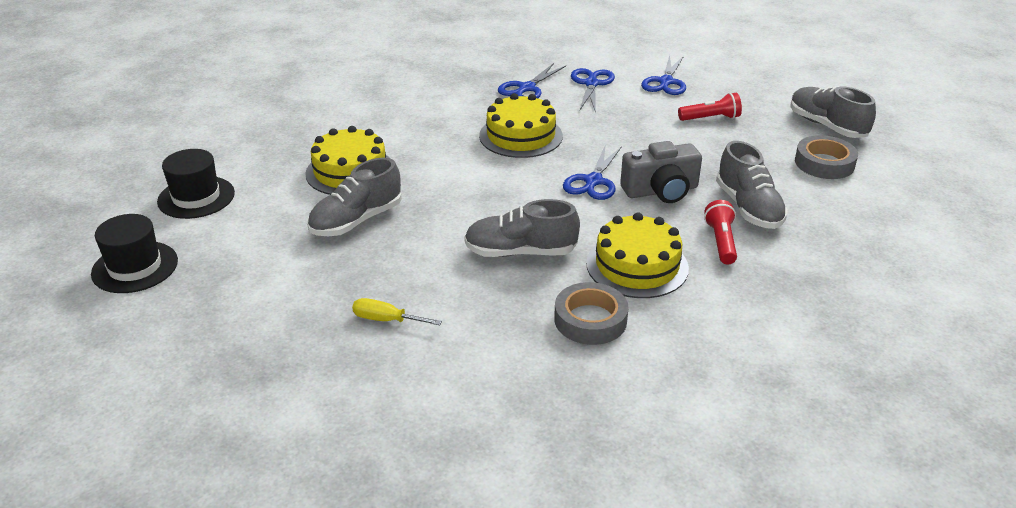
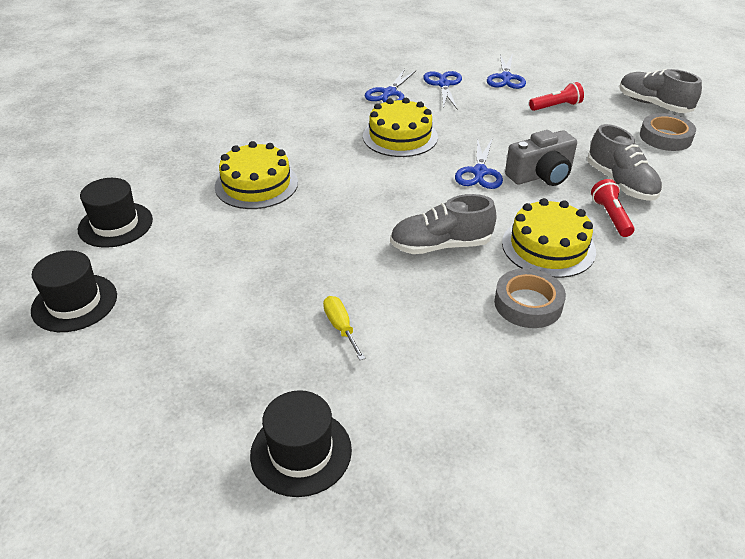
camera: 10 degrees left, 5 degrees up
(306, 428) = (301, 452): none -> black hat
(356, 221) = (279, 232): grey shoe -> none
(386, 320) = (341, 327): yellow screwdriver -> yellow screwdriver turned 60 degrees clockwise

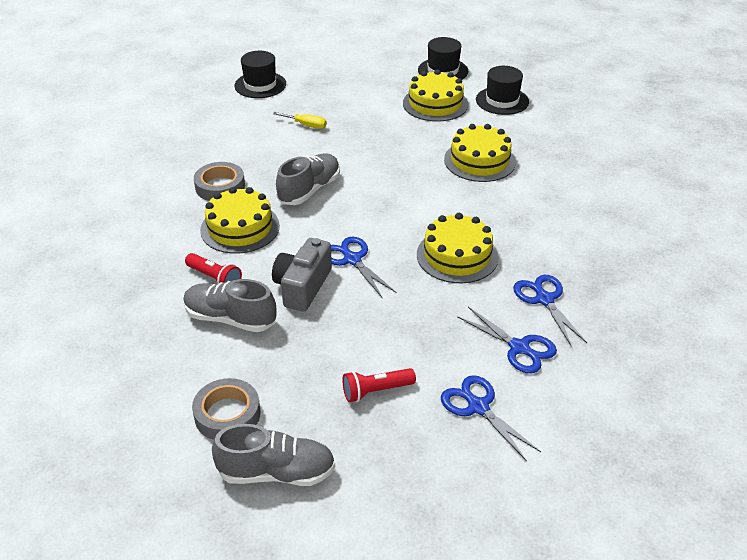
camera: 135 degrees right, 0 degrees up
(173, 263) = (435, 104): none -> yellow cake
(556, 106) = (376, 391): red flashlight -> red flashlight turned 45 degrees clockwise

